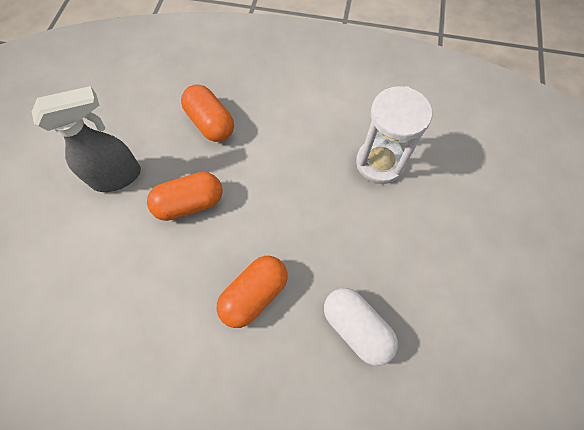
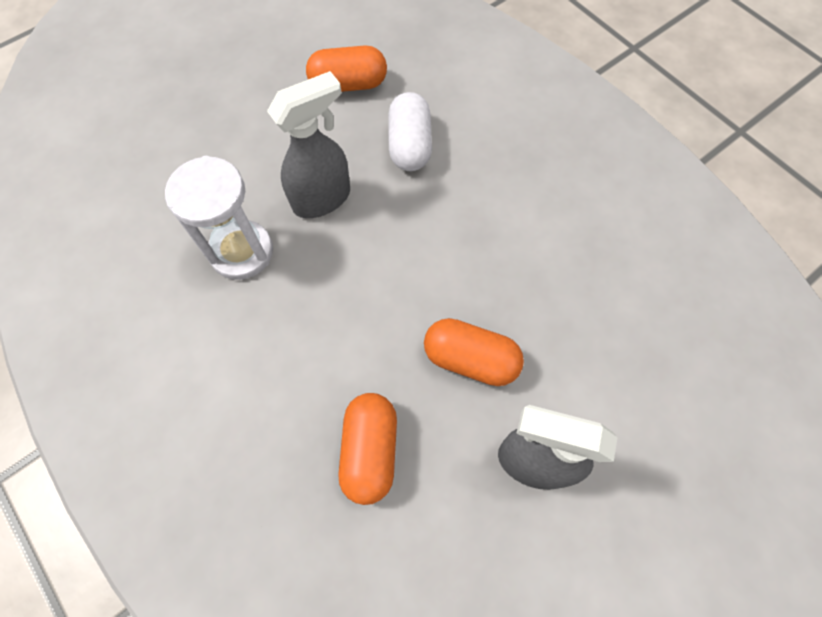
camera: 140 degrees left, 0 degrees up
(254, 294) = (472, 226): orange capsule -> orange capsule (348, 84)
(371, 233) = (322, 198): none -> grey spray bottle

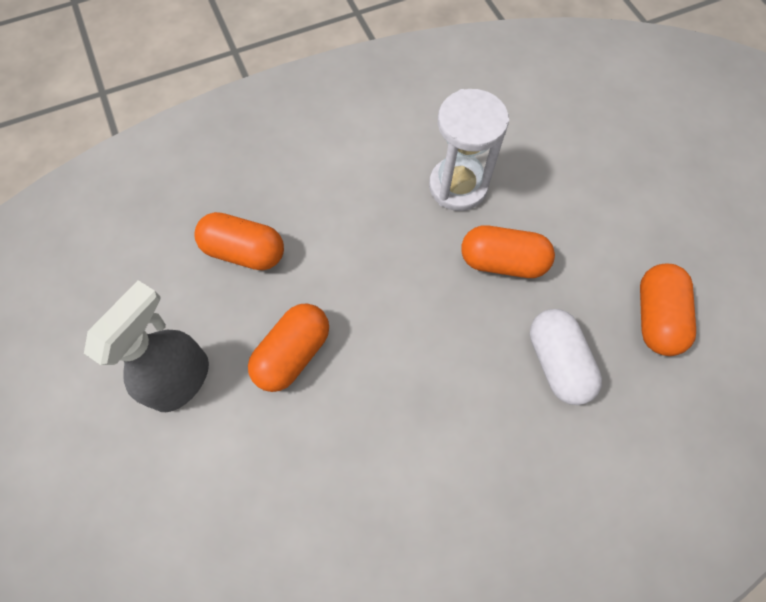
camera: 105 degrees right, 0 degrees up
(322, 198) = (502, 262): grey spray bottle -> orange capsule
(409, 145) = (557, 362): white capsule -> white capsule turned 60 degrees clockwise

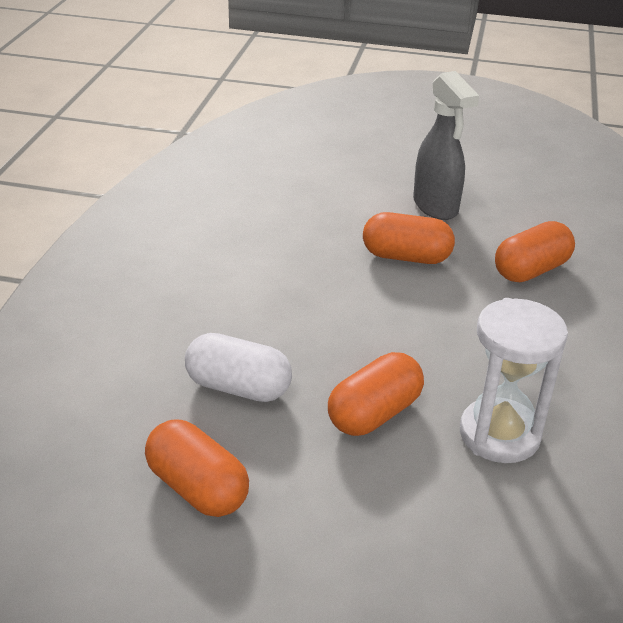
camera: 125 degrees right, 30 degrees down
(293, 354) = (406, 257): orange capsule -> orange capsule turned 60 degrees counterclockwise

